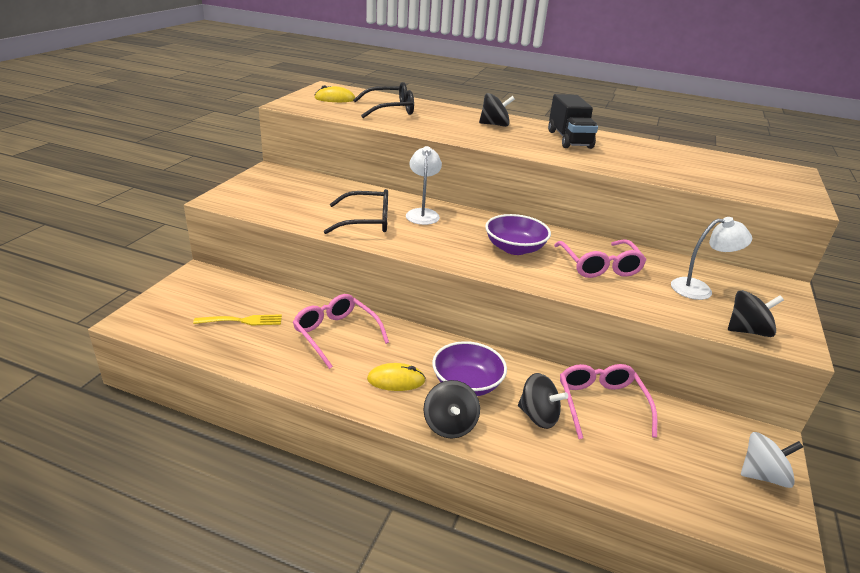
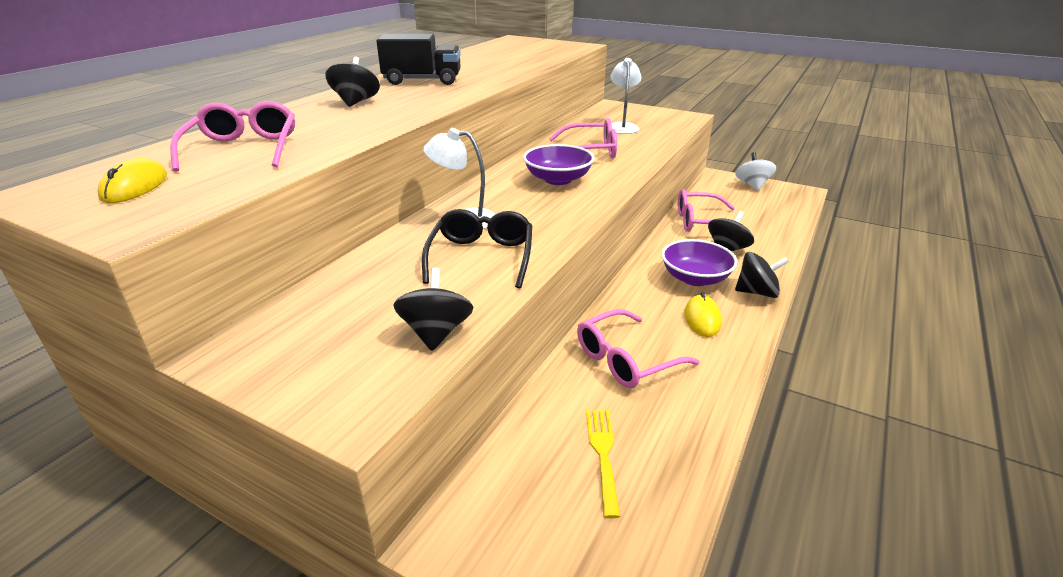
camera: 80 degrees left, 0 degrees up
(390, 109) = (243, 149): black glasses -> pink glasses
(747, 331) = (677, 124): black spinning top -> black spinning top (436, 333)

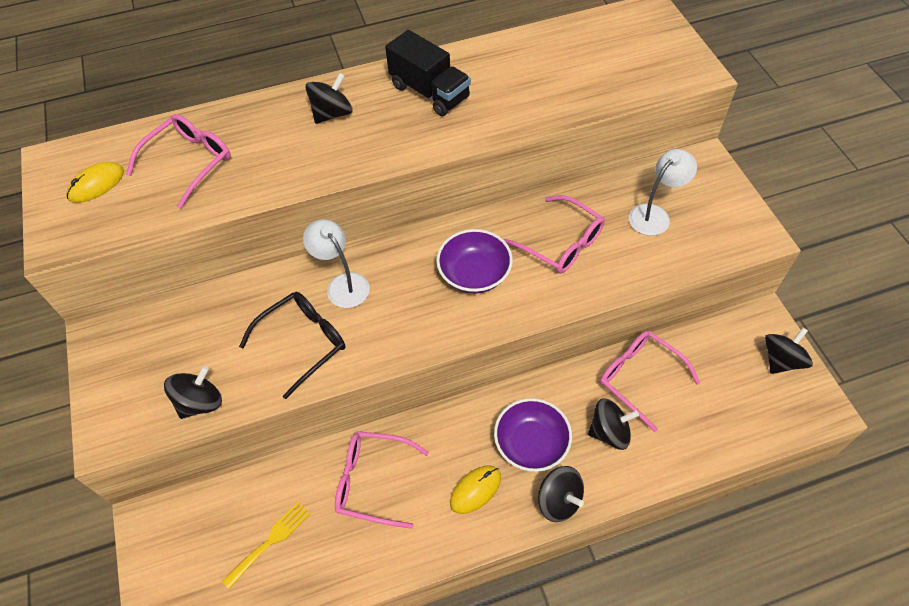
camera: 45 degrees right, 25 degrees up
(752, 185) = (781, 360): white spinning top -> black spinning top

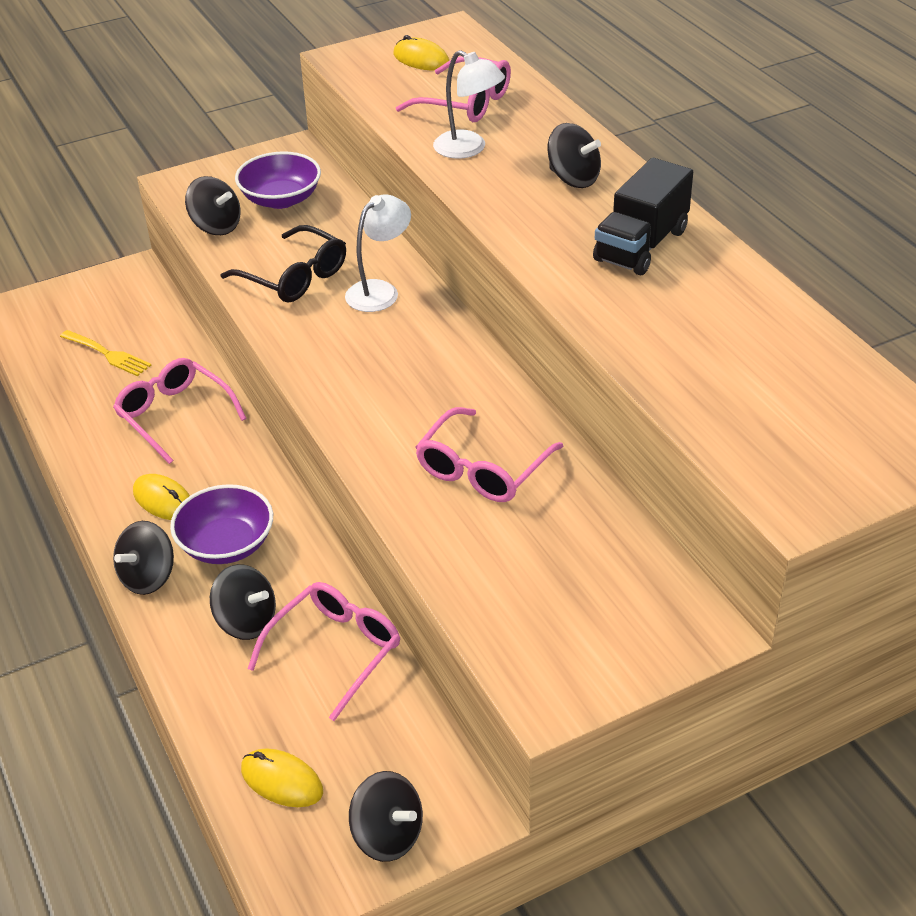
camera: 80 degrees right, 15 degrees down
(373, 481) = (174, 415): pink glasses -> pink glasses turned 45 degrees counterclockwise
(474, 274) = (413, 393): purple bowl -> purple bowl (281, 199)
(609, 432) = (246, 621): black spinning top -> black spinning top turned 45 degrees counterclockwise
(654, 214) = (563, 567): white lamp -> white lamp (468, 149)
(745, 415) = (282, 781): none -> yellow mouse

